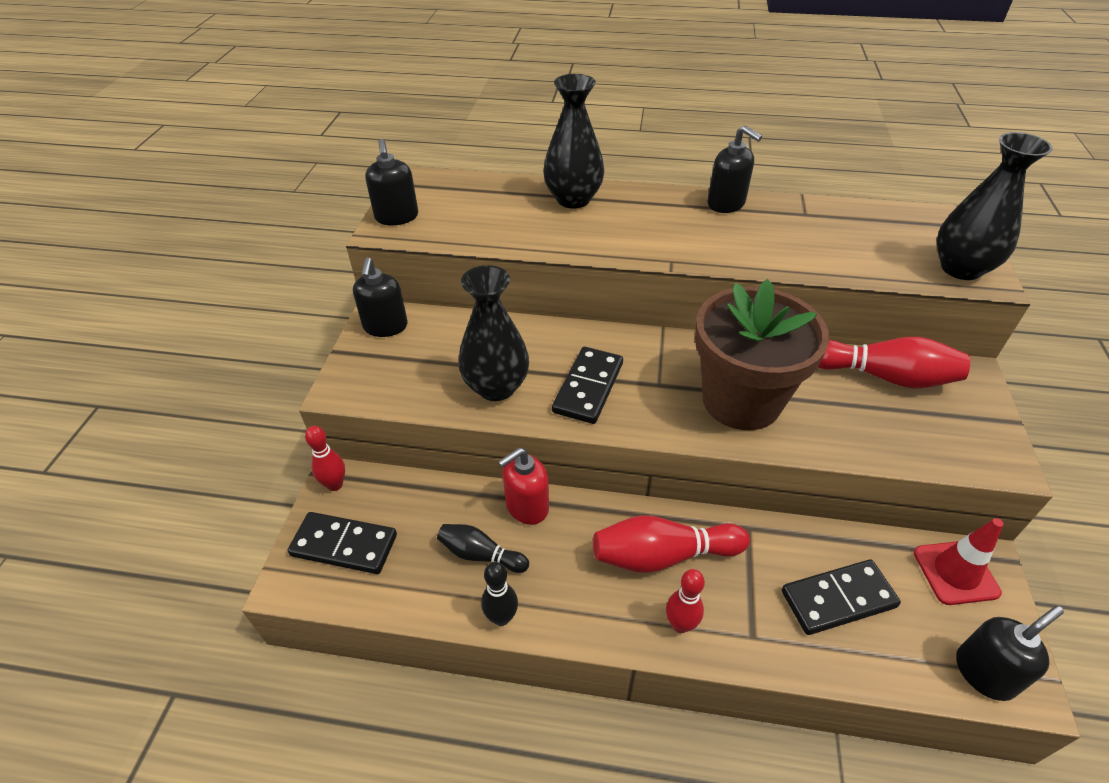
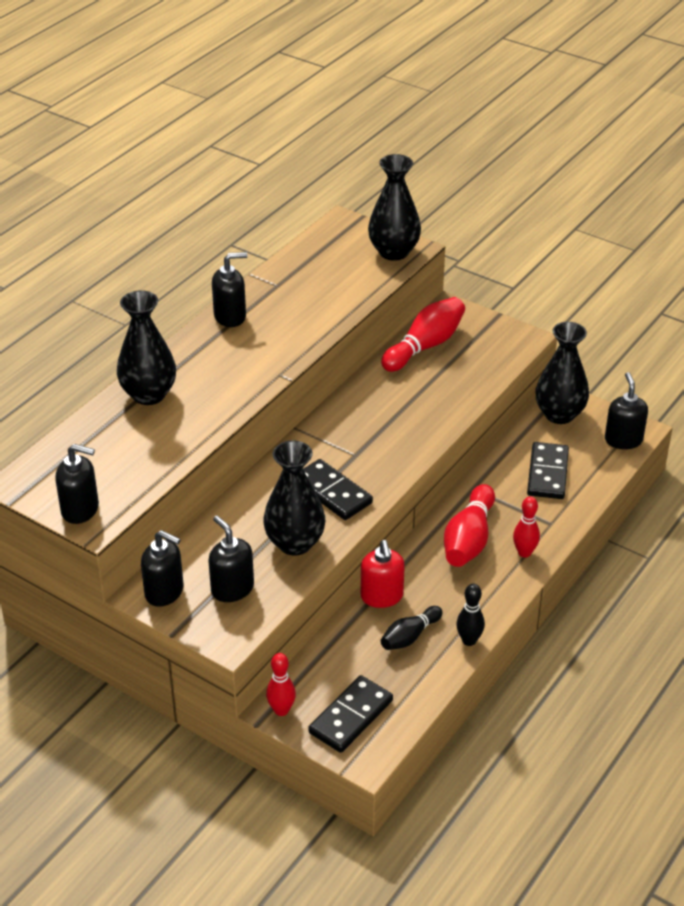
camera: 65 degrees left, 5 degrees down
(409, 367) = (232, 589): none -> black soap dispenser
(741, 401) = (400, 421): brown flower pot -> none
(955, 572) = (559, 414): red traffic cone -> black vase

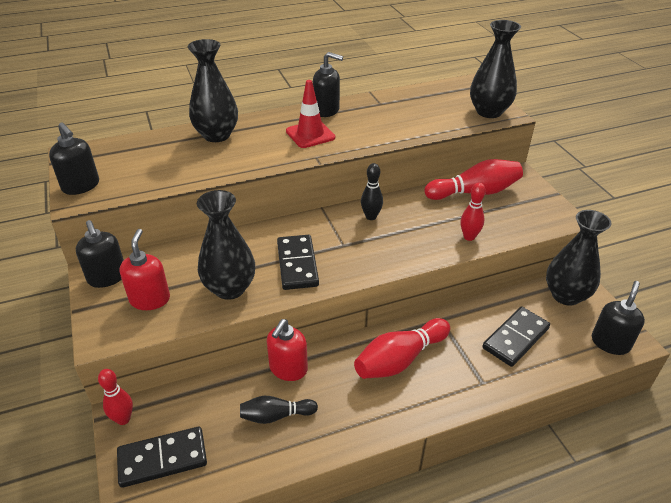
camera: 35 degrees right, 0 degrees up
(232, 589) = (150, 299): black soap dispenser -> red soap dispenser
(245, 352) = (310, 134): none -> red traffic cone
(469, 640) = (318, 449): black bowling pin -> black bowling pin (371, 217)
(524, 553) = (437, 396): red bowling pin -> red bowling pin (469, 237)

